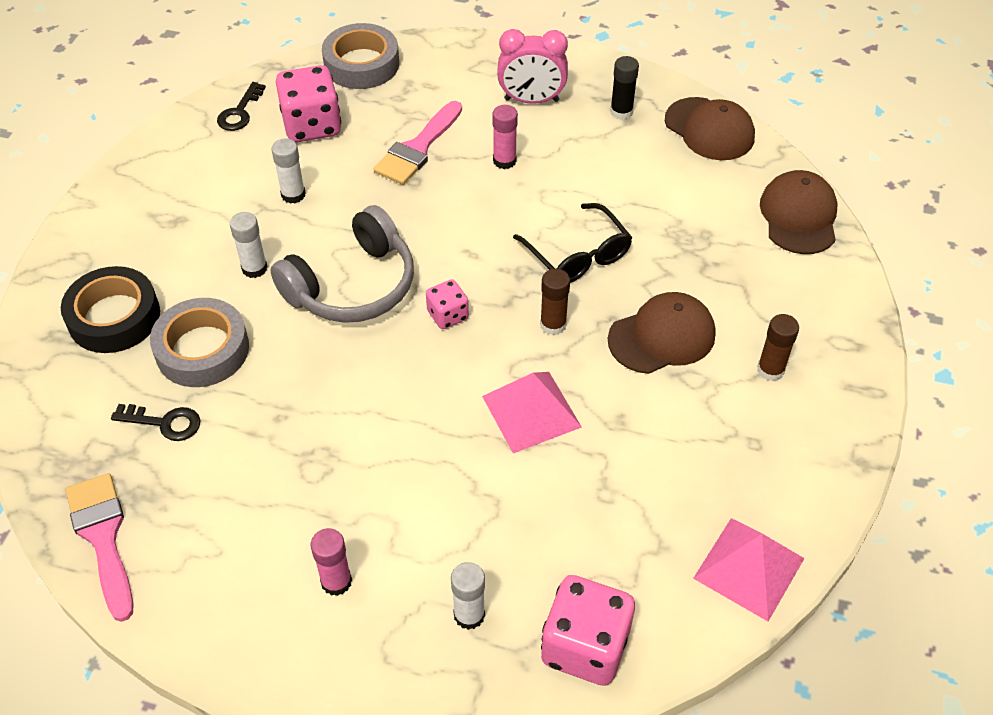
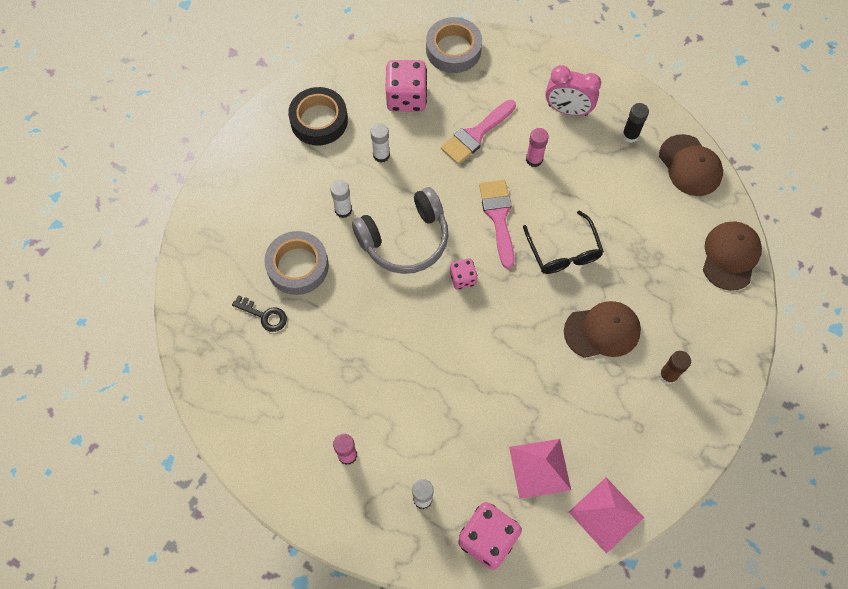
camera: 15 degrees right, 15 degrees up
(103, 537) = (214, 387): pink brush -> pink brush (498, 217)
(114, 317) = (246, 227): black tape -> black tape (319, 120)
(240, 112) = (359, 74): black key -> none
(531, 411) = (499, 366): pink pyramid -> pink pyramid (539, 468)
(553, 325) = (531, 303): brown glue stick -> none

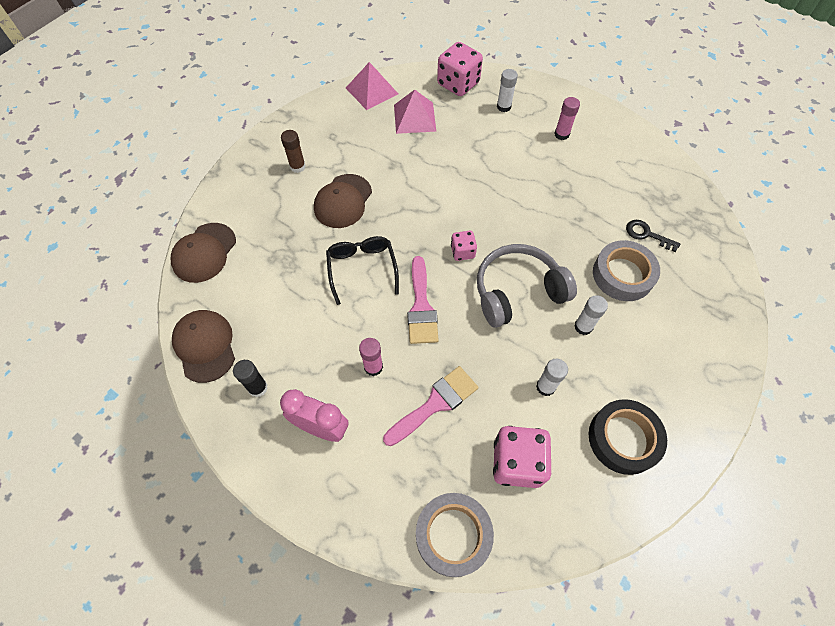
camera: 175 degrees left, 5 degrees down
(602, 331) = (343, 201): brown cap -> brown cap turned 60 degrees counterclockwise

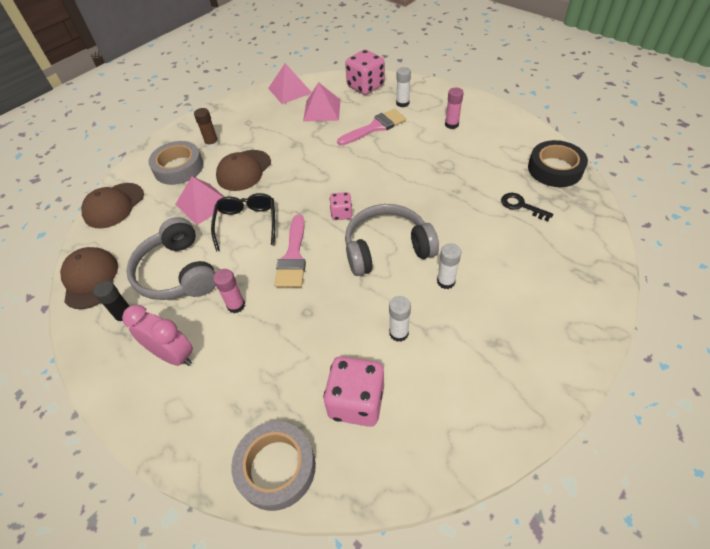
camera: 10 degrees right, 10 degrees down
(300, 333) = (177, 273): none -> grey headphones
(307, 246) = (203, 203): none -> pink pyramid
(435, 403) = (287, 341): pink brush -> pink brush (375, 127)
(623, 275) = (492, 238): grey tape -> grey tape (178, 167)
(623, 439) = (471, 387): black tape -> black tape (555, 169)

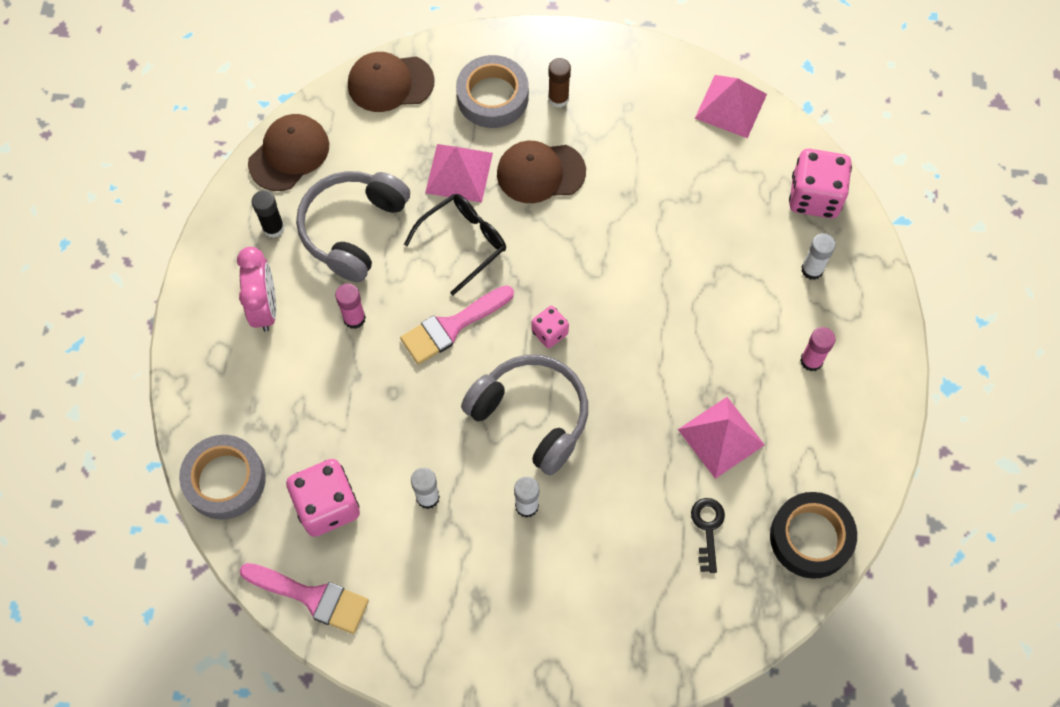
camera: 50 degrees right, 15 degrees up
(322, 110) = (719, 177): pink pyramid -> pink pyramid (721, 437)
(375, 127) = (733, 268): pink brush -> pink brush (312, 597)

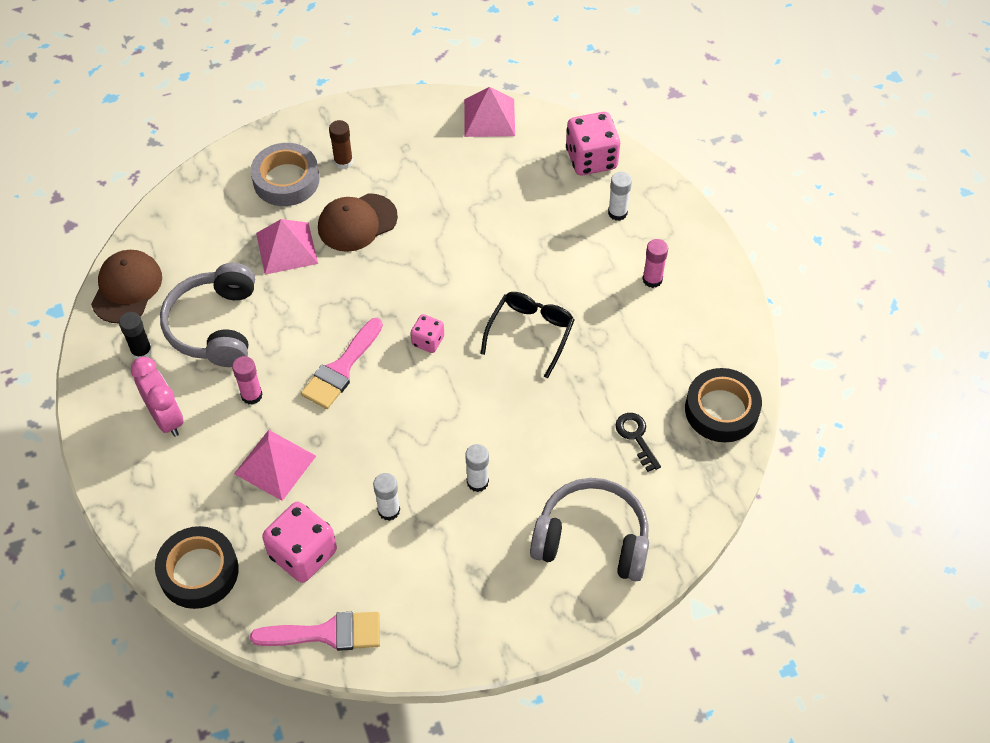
camera: 25 degrees left, 10 degrees down
(225, 480) = (199, 571): grey tape -> black tape
(390, 83) = (190, 201): brown cap -> none
(463, 243) = (318, 300): black glasses -> black glasses (530, 333)
(531, 416) = (445, 410): grey headphones -> grey headphones (592, 538)
(721, 437) = (610, 364): pink pyramid -> pink pyramid (275, 464)

